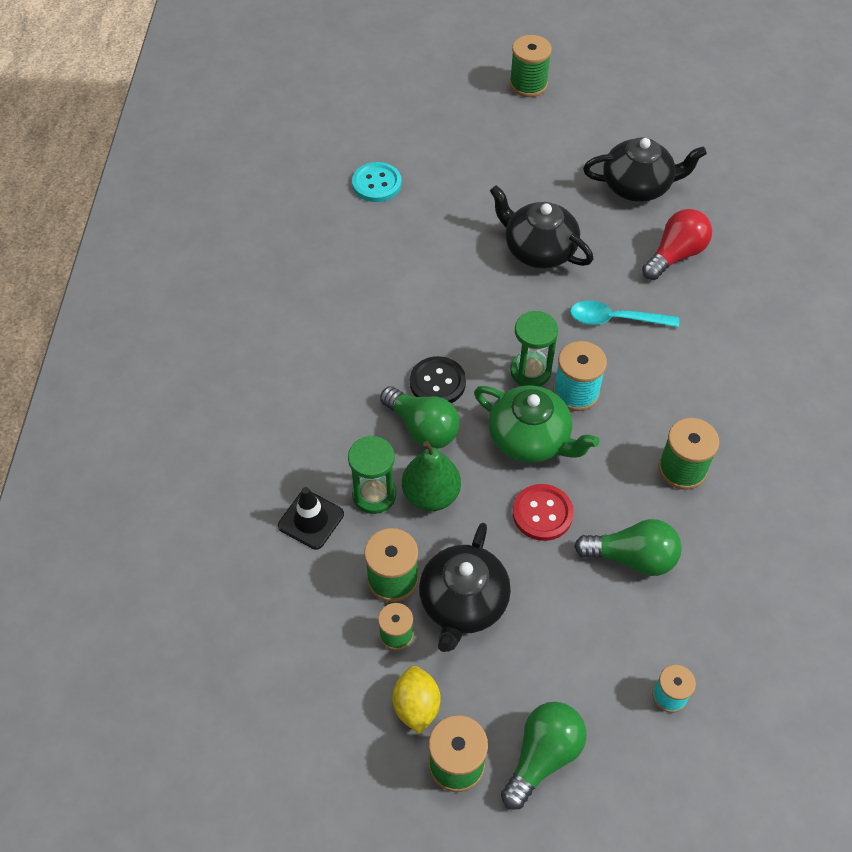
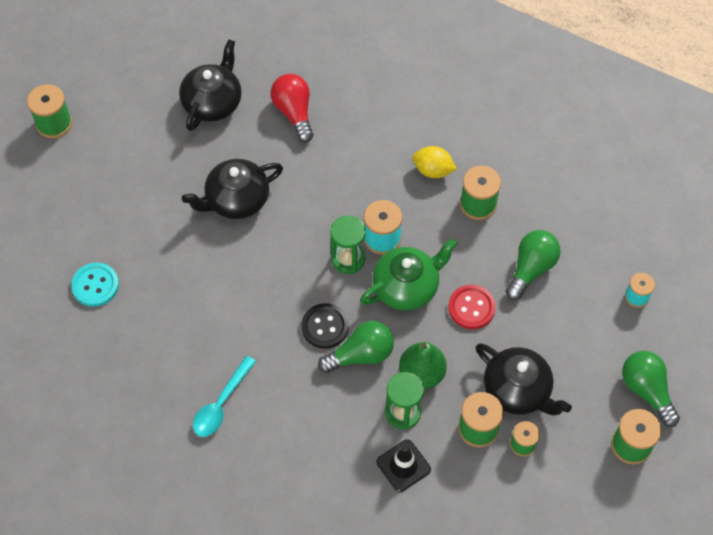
camera: 65 degrees left, 5 degrees up
(416, 706) = (581, 453): yellow lemon -> yellow lemon (433, 170)
(615, 319) = (331, 181): turquoise spoon -> turquoise spoon (221, 404)

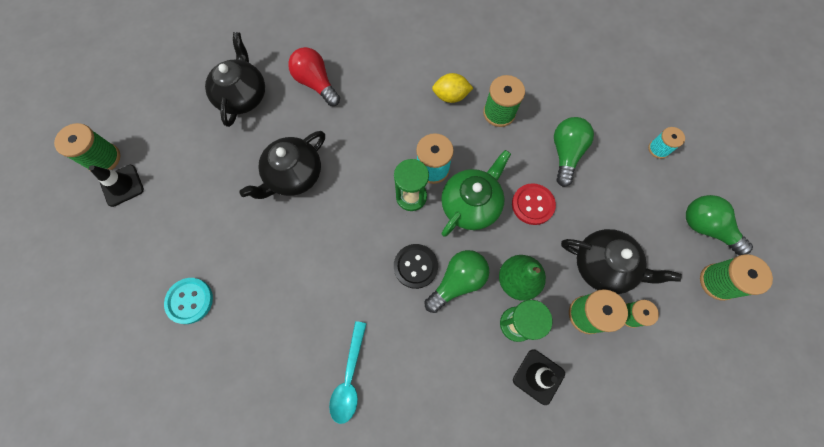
camera: 20 degrees left, 10 degrees up
(64, 156) = (122, 185): none -> black traffic cone

